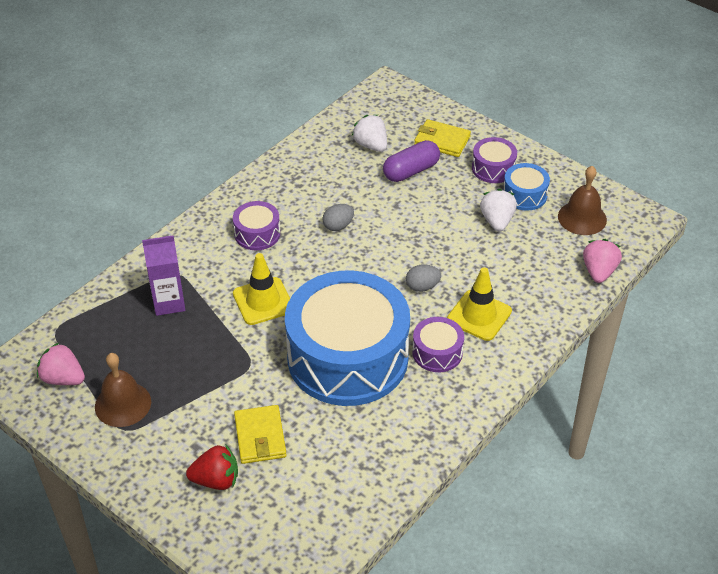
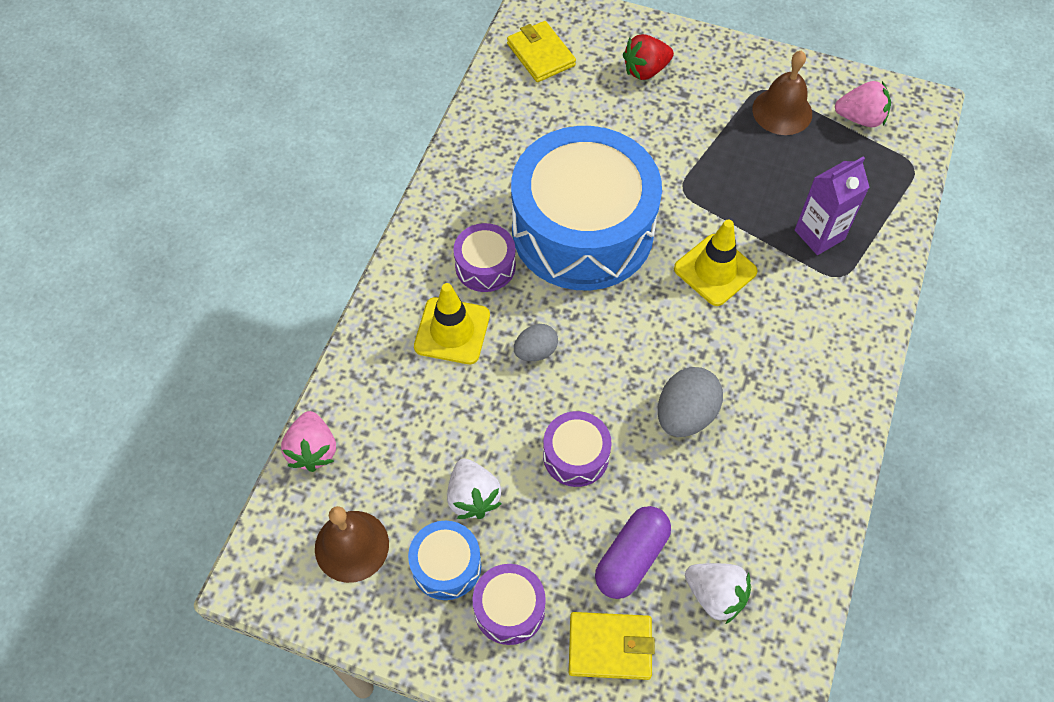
camera: 160 degrees right, 15 degrees up
(257, 234) = (781, 366): purple drum -> purple drum (576, 455)
(260, 437) = (628, 119): yellow wallet -> yellow wallet (540, 55)
(338, 226) = (685, 414): grey egg -> grey egg, size x1.61

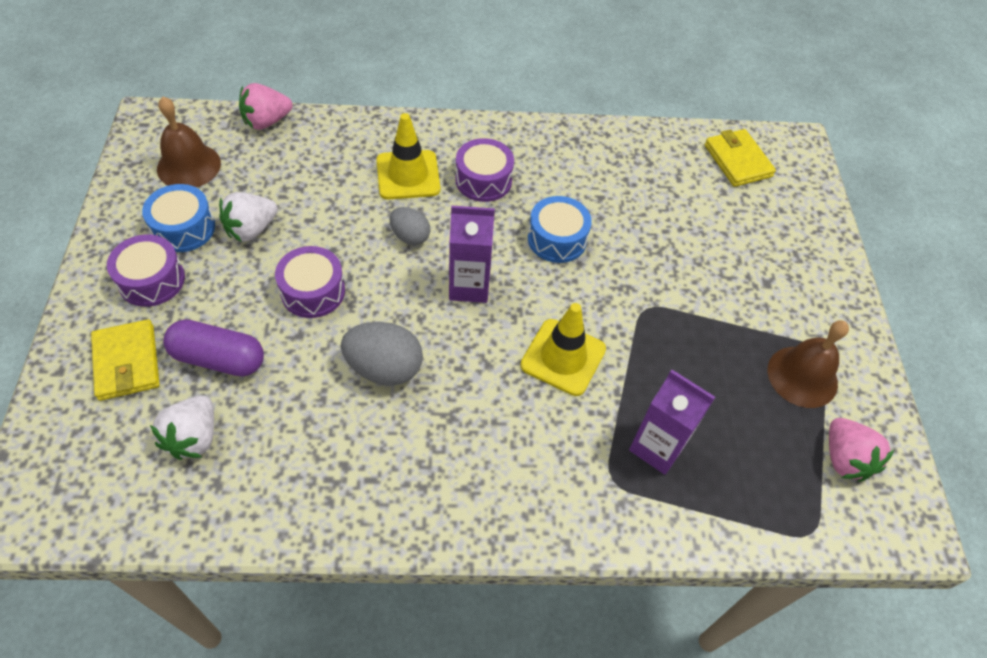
camera: 65 degrees right, 5 degrees down
(540, 55) = (737, 161): yellow wallet -> yellow wallet turned 60 degrees counterclockwise
(582, 229) = (557, 239): blue drum -> blue drum, size x0.42
(614, 318) = (469, 286): none -> purple carton
(645, 70) = (774, 244): red strawberry -> none

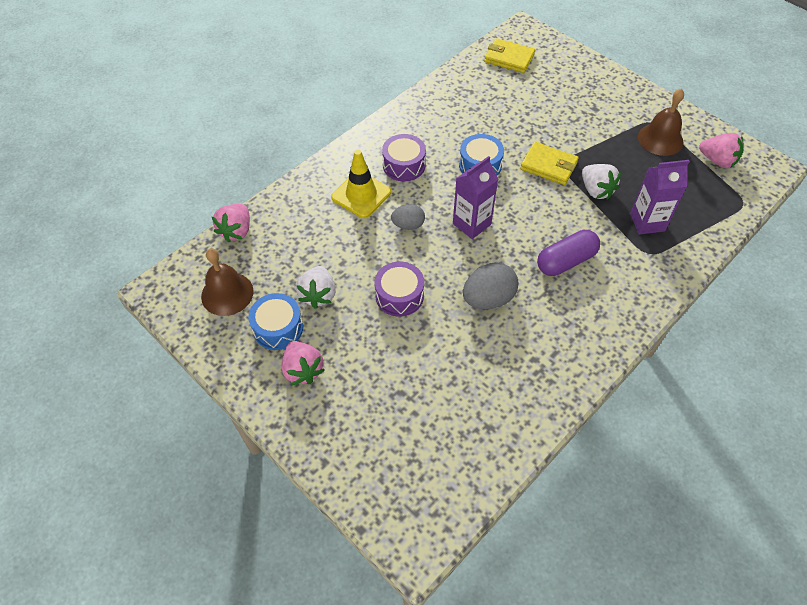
camera: 40 degrees left, 0 degrees up
(127, 362) = (355, 421): yellow wallet -> yellow wallet (548, 166)
(152, 280) = (303, 370): purple drum -> pink strawberry
(194, 437) = (446, 419): white strawberry -> white strawberry (596, 190)
(219, 358) = (401, 372): purple capsule -> purple capsule (566, 261)
(563, 357) = (558, 219): yellow traffic cone -> none

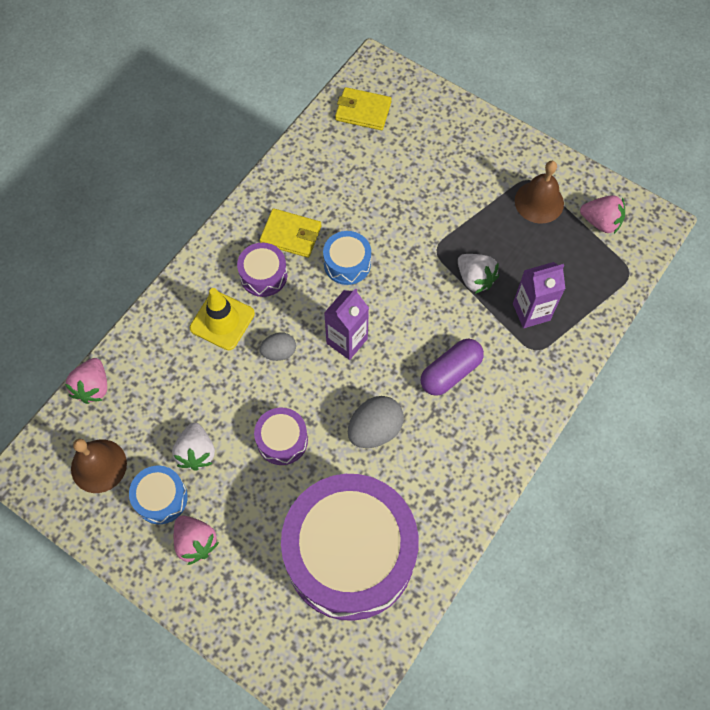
camera: 10 degrees left, 10 degrees up
(449, 402) = (350, 554): none -> purple drum
(548, 166) = (421, 254): yellow wallet -> yellow wallet (291, 235)

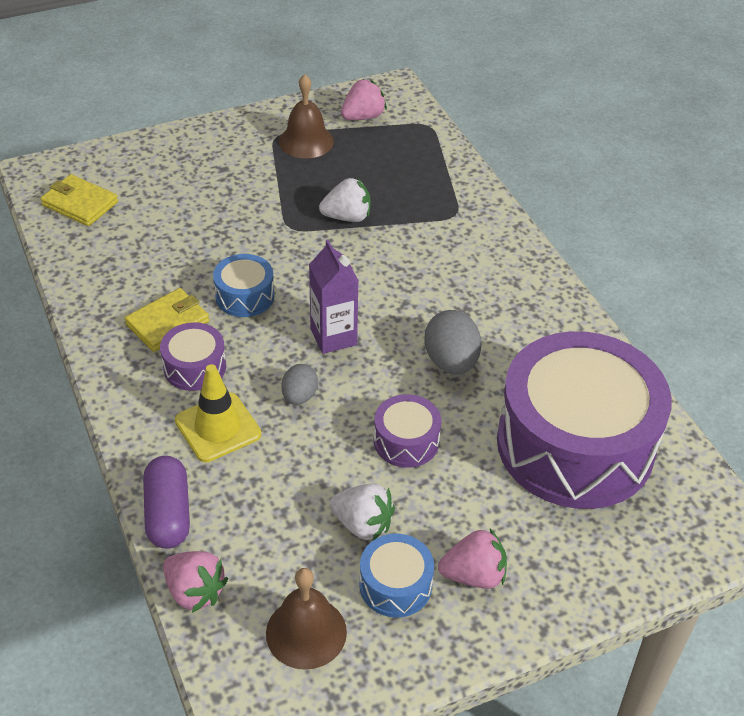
camera: 60 degrees left, 20 degrees down
(363, 111) = (80, 204): yellow wallet -> yellow wallet turned 75 degrees clockwise
(450, 372) = (432, 279): purple capsule -> purple capsule (168, 513)
(531, 312) = (414, 198): purple carton -> none

